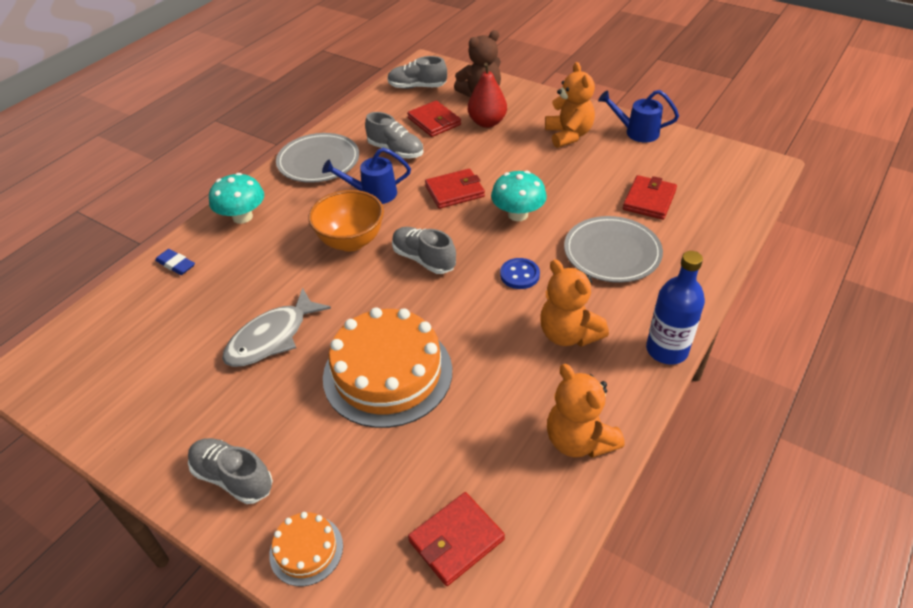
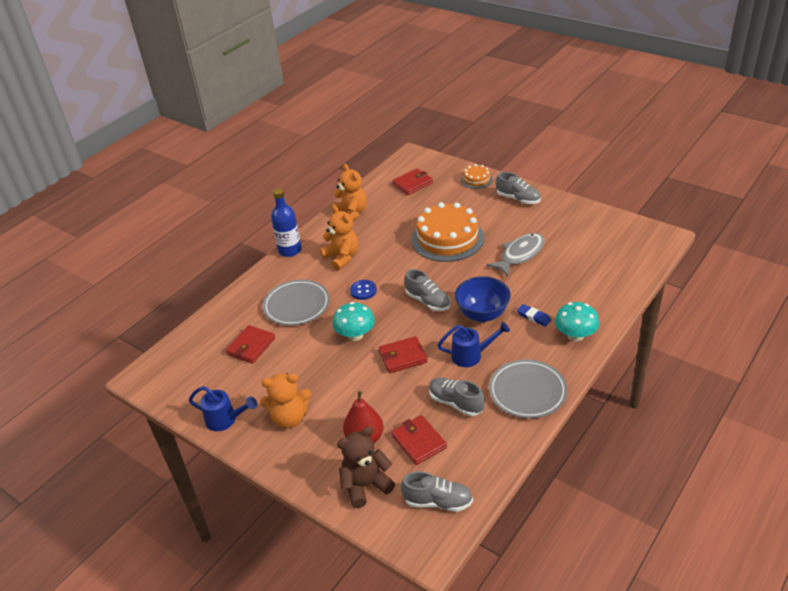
camera: 175 degrees left, 5 degrees down
(176, 264) = (608, 298): blue eraser -> blue eraser (533, 317)
(351, 241) = (482, 314): orange bowl -> blue bowl
(568, 135) = (290, 418): orange teddy bear -> orange teddy bear turned 90 degrees counterclockwise

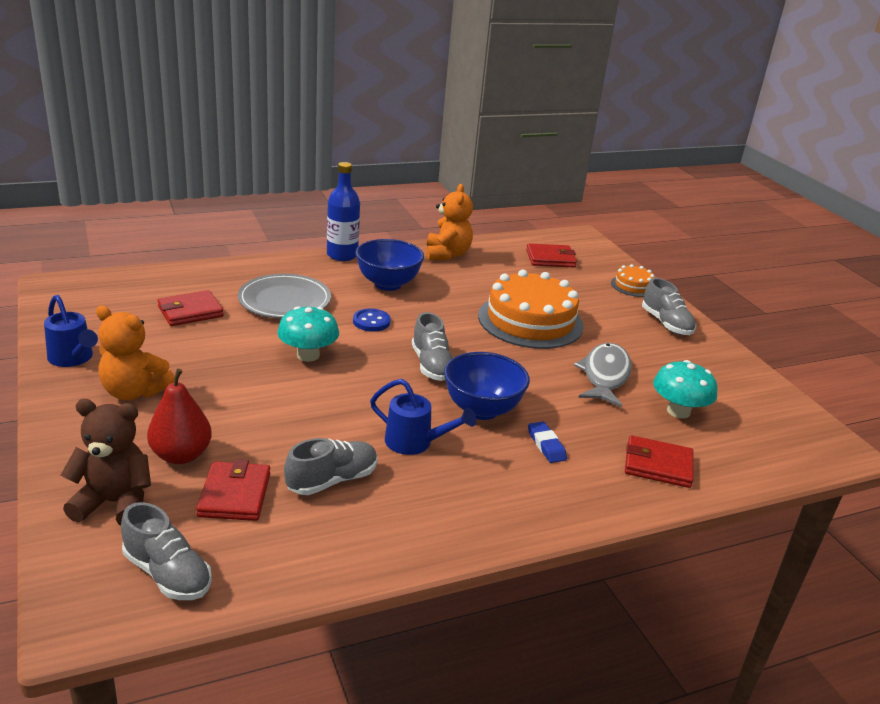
camera: 25 degrees right, 10 degrees down
(342, 257) = (388, 284): orange teddy bear -> blue bowl
(402, 357) = (332, 401): red wallet -> red wallet (658, 465)
(456, 403) = (332, 480): grey shoe -> grey shoe turned 75 degrees clockwise
(520, 254) = (605, 375): grey fish -> grey fish turned 60 degrees counterclockwise
(527, 391) = (439, 519): grey plate -> none
(575, 335) = (581, 494): turquoise mushroom -> turquoise mushroom (678, 411)

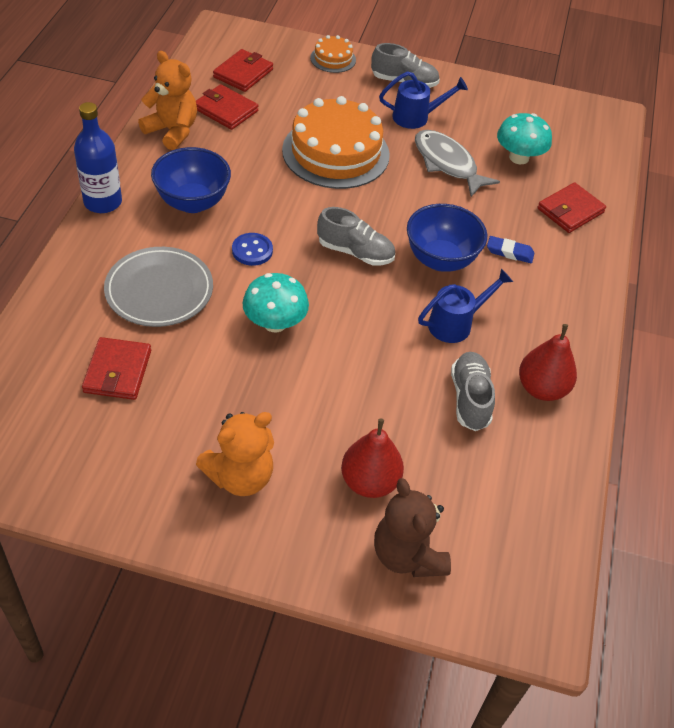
camera: 55 degrees left, 20 degrees up
(73, 358) = (136, 503): blue watering can -> blue watering can (416, 117)
(114, 503) = (407, 555): brown teddy bear -> brown teddy bear turned 60 degrees counterclockwise
(167, 574) = (519, 552): grey shoe -> none
(235, 495) = (448, 469): red wallet -> red wallet (226, 110)
(393, 522) = (542, 388): none -> red pear

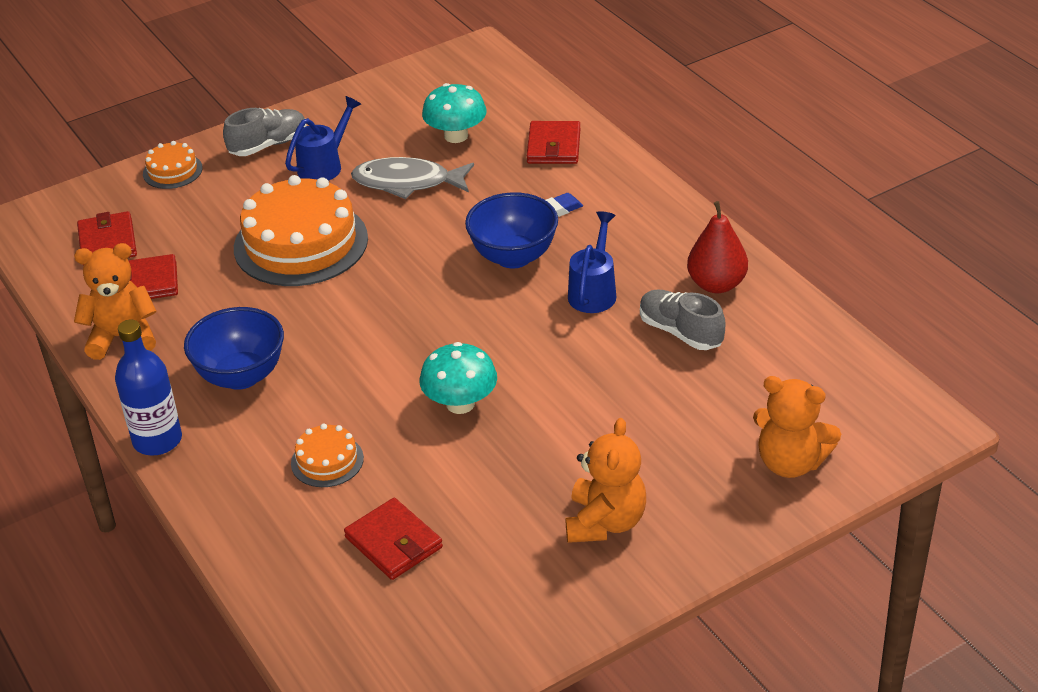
camera: 40 degrees left, 10 degrees down
(159, 290) = (327, 461): grey plate -> orange cake
(252, 250) = (355, 370): blue button -> none
(355, 252) = (440, 304): grey shoe -> none
(369, 482) = (697, 443): red pear -> none
(407, 555) = (790, 462): brown teddy bear -> orange teddy bear

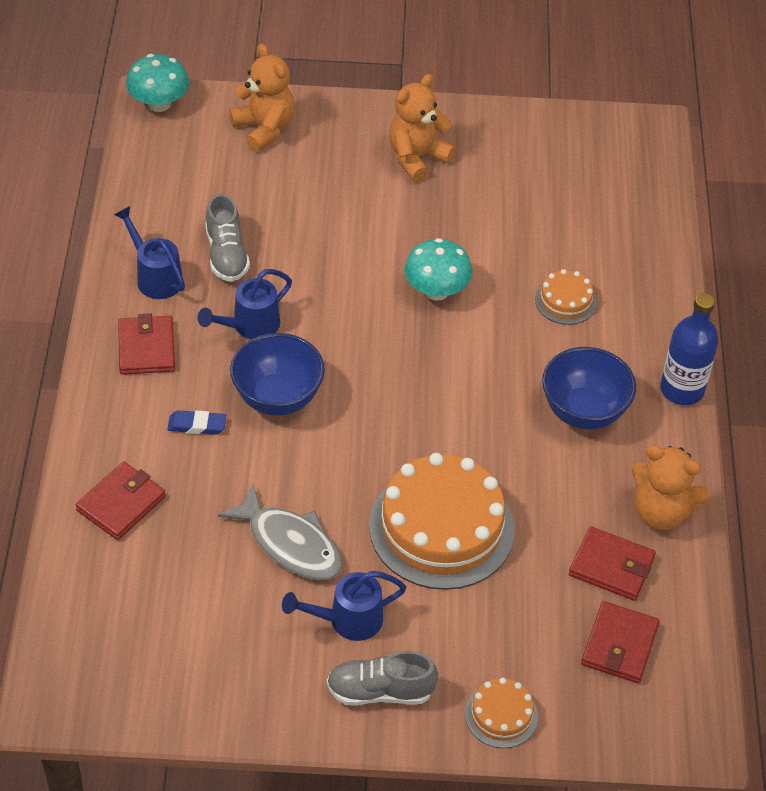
camera: 150 degrees left, 10 degrees up
(393, 542) = (562, 219): red wallet -> red wallet (146, 348)
(456, 136) = (193, 579): turquoise mushroom -> turquoise mushroom (159, 103)
(716, 284) = (155, 277): red pear -> blue watering can

